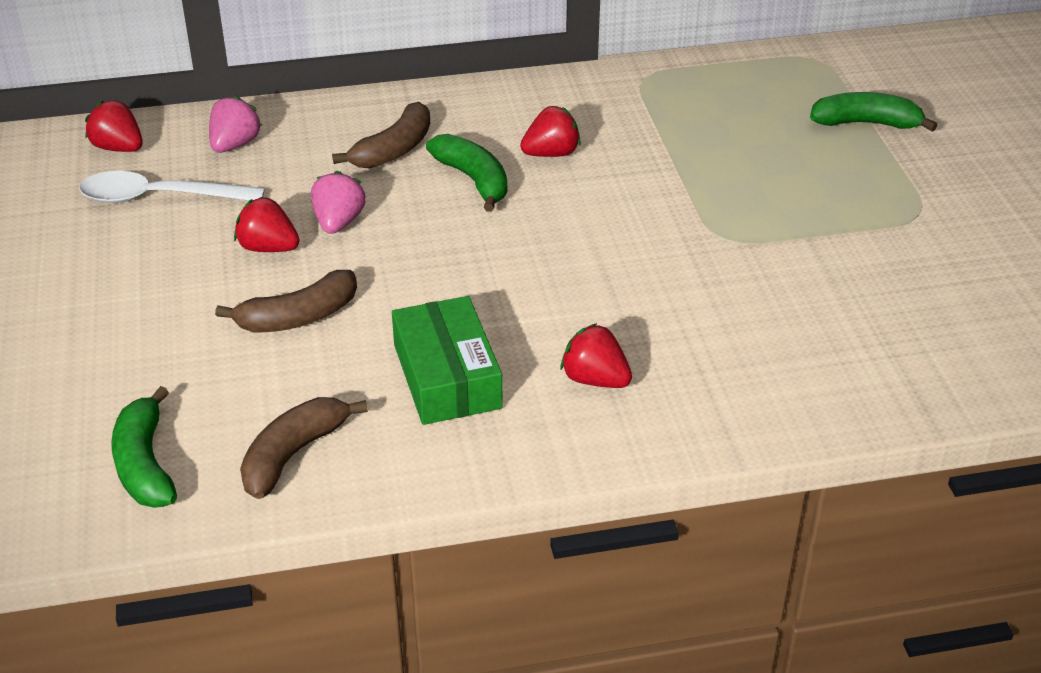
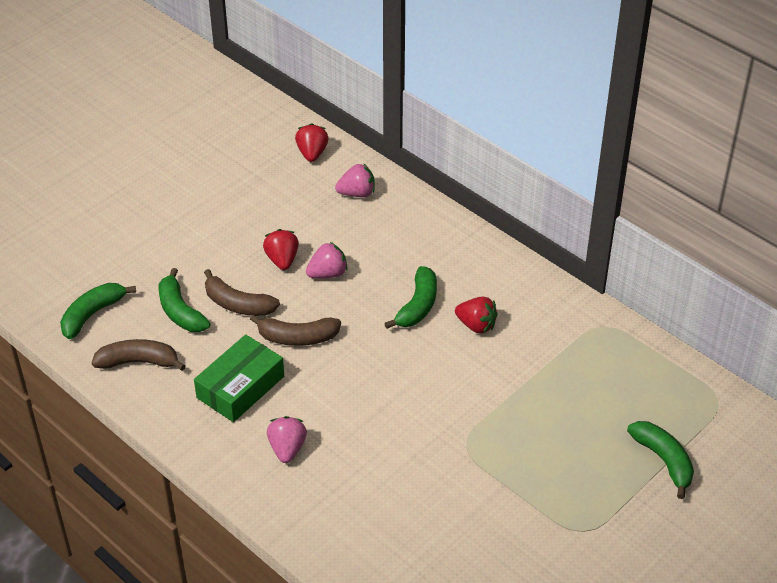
camera: 55 degrees right, 5 degrees up
(159, 198) = (285, 195): white spoon -> none
(247, 374) = (180, 311): none -> green banana
(394, 150) = (414, 257): brown banana -> brown banana (297, 338)
(595, 379) = (287, 448): red strawberry -> pink strawberry

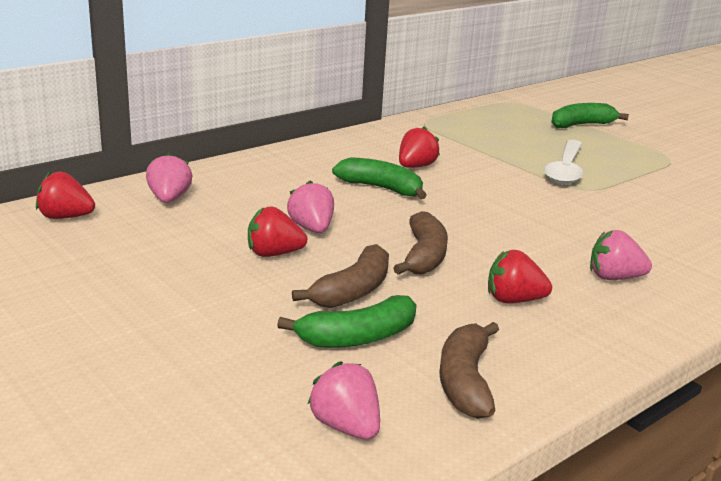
camera: 85 degrees left, 20 degrees down
(92, 314) = (346, 426): green banana -> pink strawberry
(240, 387) = (513, 300): green box -> red strawberry
(511, 435) = (565, 170): none -> white spoon

